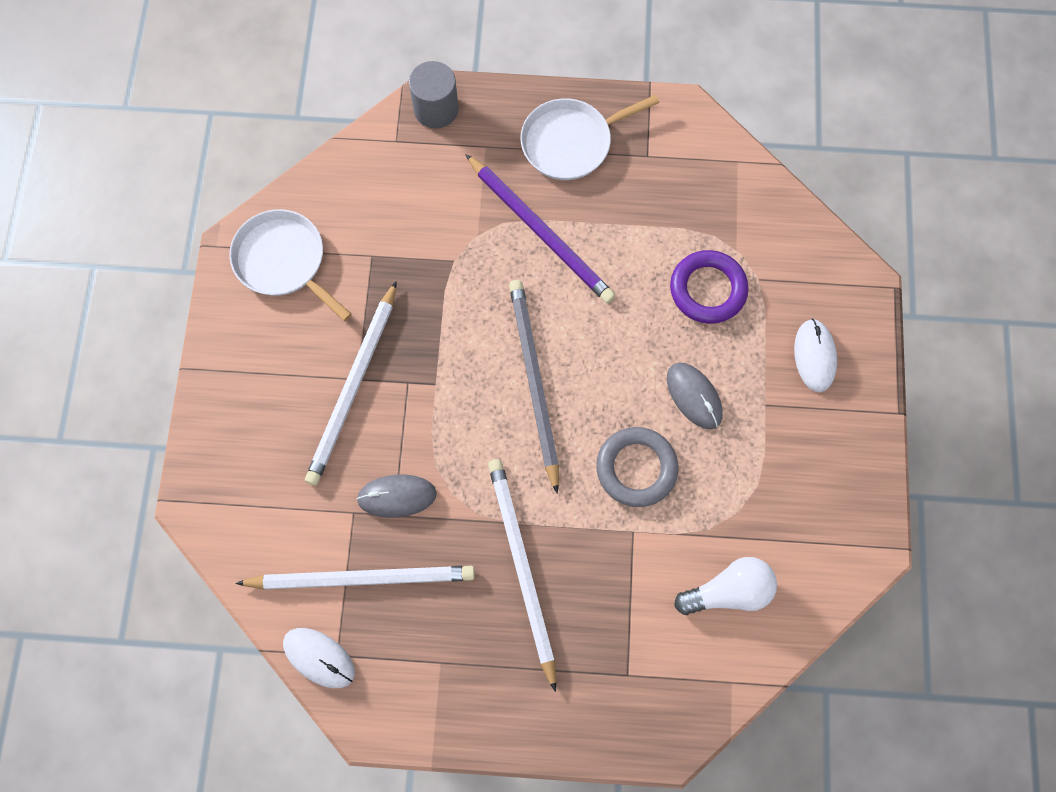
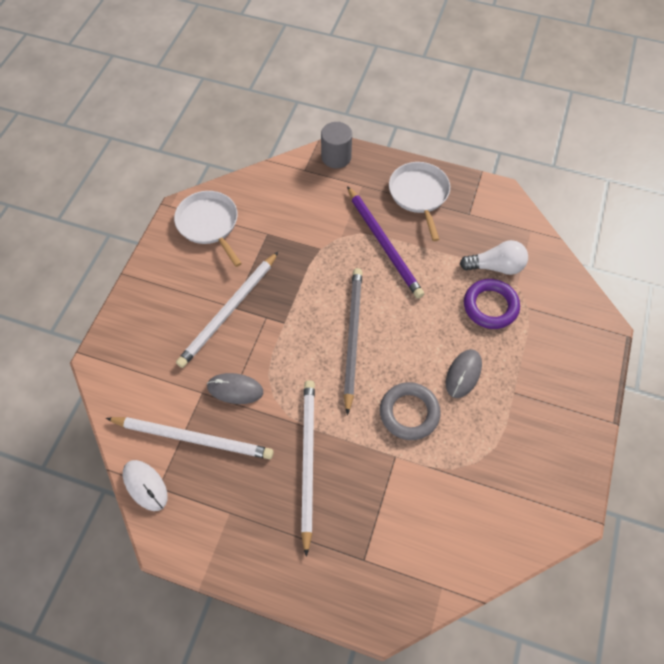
camera: 15 degrees right, 10 degrees down
(571, 142) = (419, 194): white pan -> white pan turned 90 degrees clockwise
(694, 396) = (463, 374): grey mouse -> grey mouse turned 45 degrees clockwise
(728, 591) = (456, 518): white light bulb -> white light bulb (495, 266)
(814, 356) = (558, 368): white mouse -> none

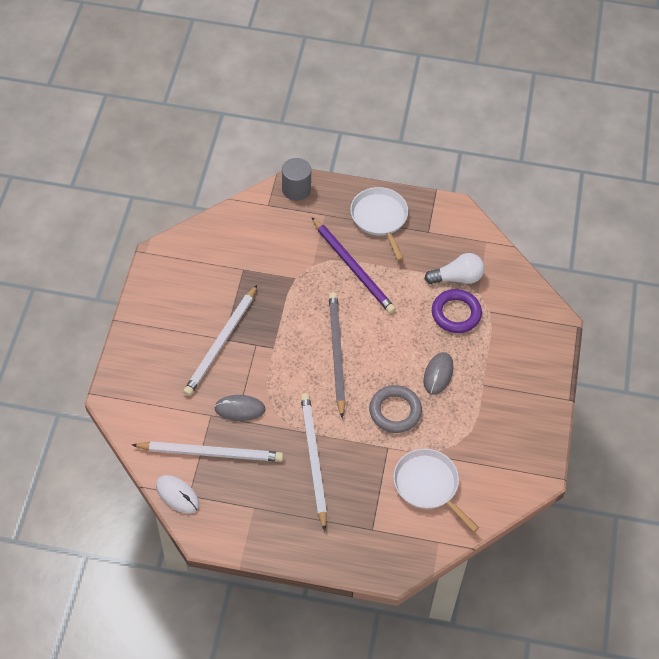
camera: 10 degrees left, 5 degrees down
(209, 224) = (187, 266): white pan -> white pan (428, 485)

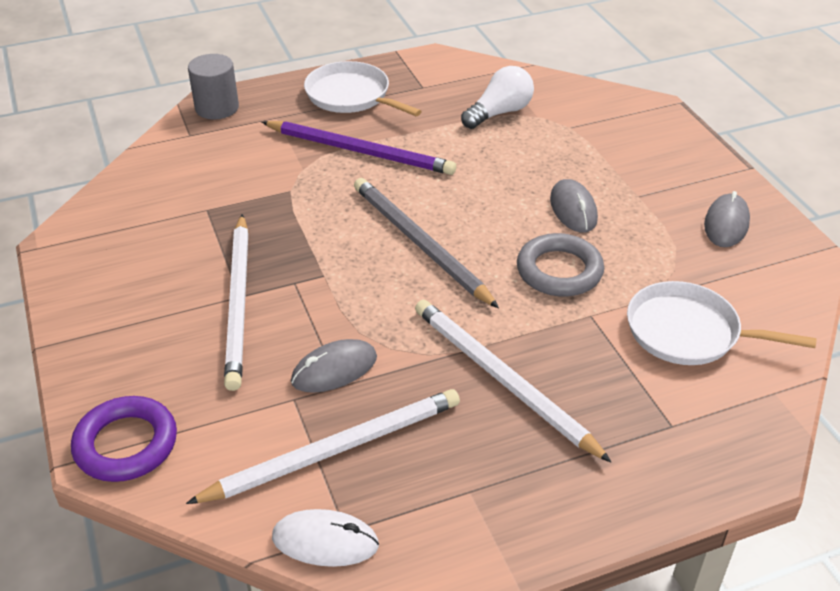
camera: 30 degrees left, 15 degrees down
(456, 313) = (532, 144): purple ring -> purple ring (126, 444)
(515, 431) = (726, 224): none -> grey mouse

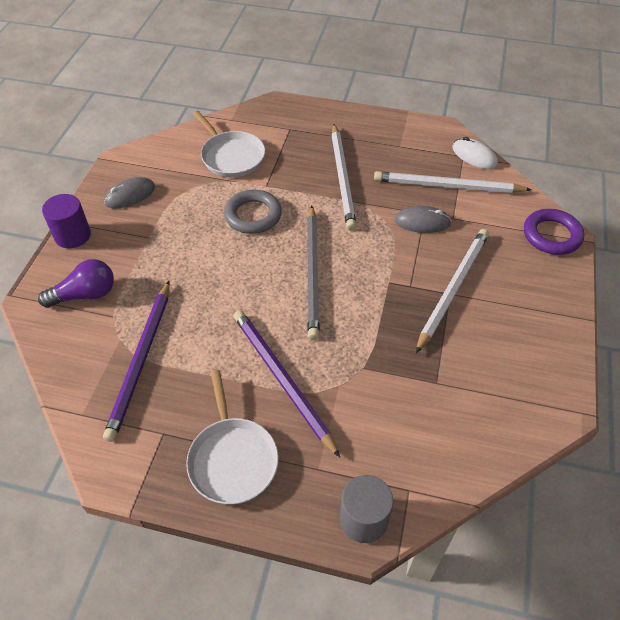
camera: 145 degrees left, 10 degrees up
(499, 113) = (141, 360): white light bulb -> purple pencil
(573, 209) = (197, 248): grey mouse -> none
(618, 129) = (85, 294): none -> purple light bulb
(712, 162) = (72, 235): none -> purple cylinder

